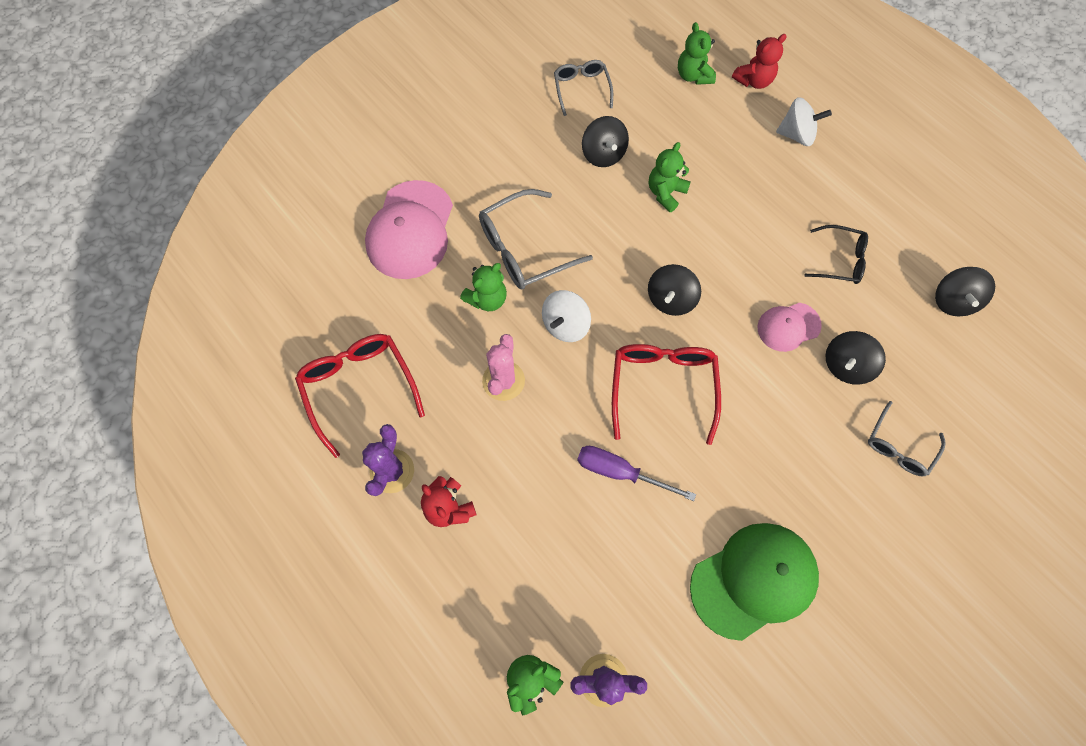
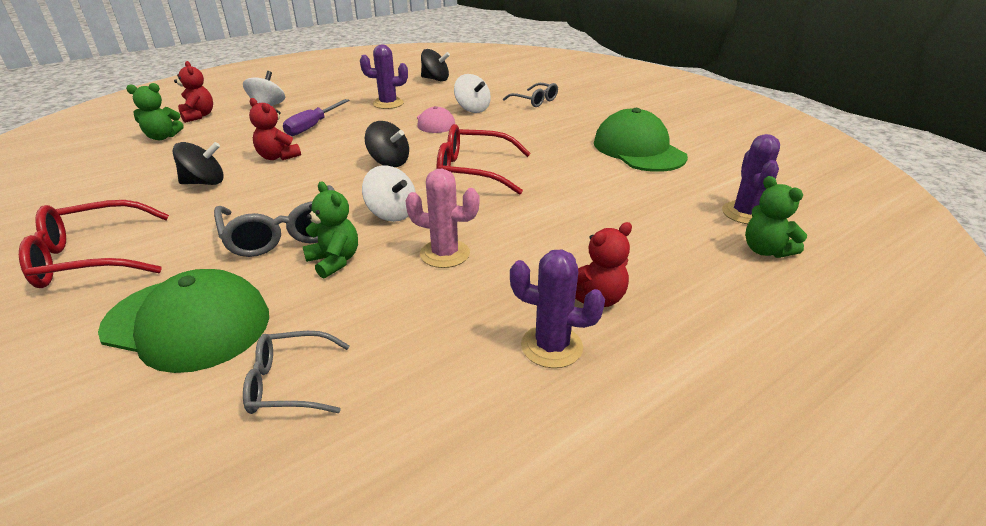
camera: 85 degrees left, 35 degrees down
(359, 387) = (421, 380): red glasses -> red glasses (92, 258)
(410, 230) = (187, 323): pink cap -> green cap
(581, 89) = (108, 189): grey glasses -> grey glasses (290, 383)
(620, 472) = (553, 194): purple screwdriver -> purple screwdriver (312, 126)
(665, 193) = (278, 157): green teddy bear -> red teddy bear
(839, 260) = (388, 103): black glasses -> purple cactus
(845, 365) = (472, 109): black spinning top -> white spinning top

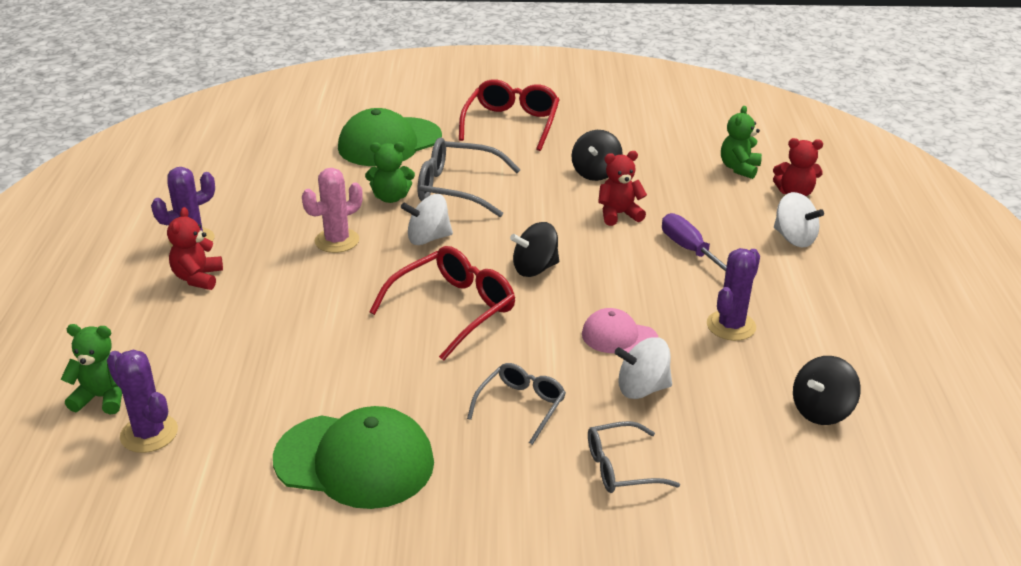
camera: 125 degrees right, 0 degrees up
(290, 383) = (293, 159): grey glasses -> grey glasses (521, 406)

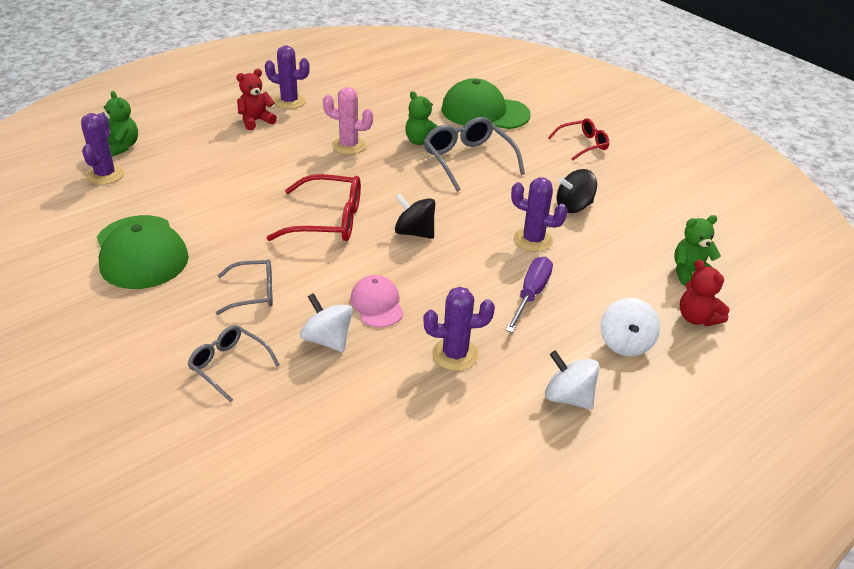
camera: 50 degrees right, 5 degrees up
(428, 238) = (394, 176): white spinning top -> white spinning top (568, 397)
(511, 124) = (582, 144): red glasses -> red glasses, size x0.62
(618, 214) = (533, 240): red teddy bear -> purple cactus
(821, 411) = (396, 448): black spinning top -> none

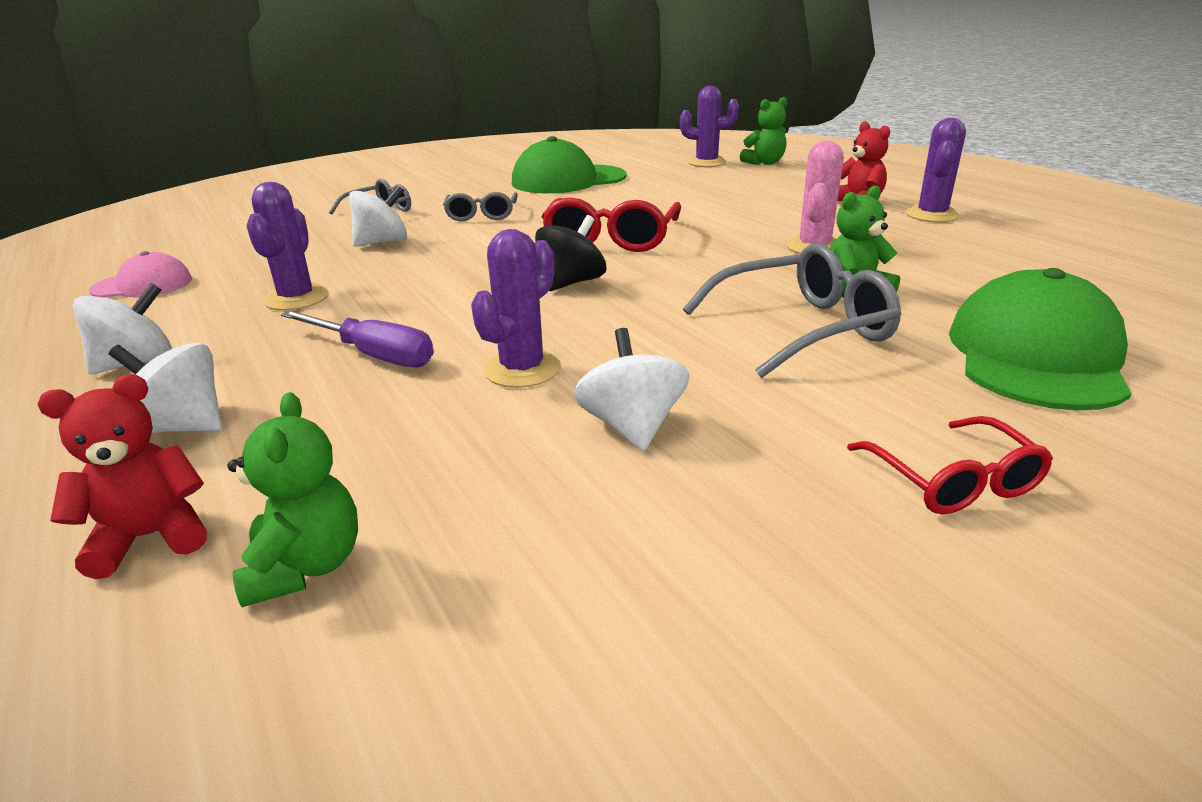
camera: 100 degrees right, 10 degrees down
(377, 304) = (425, 262): pink cap -> pink cap (143, 285)
(573, 206) = (632, 427): black spinning top -> white spinning top

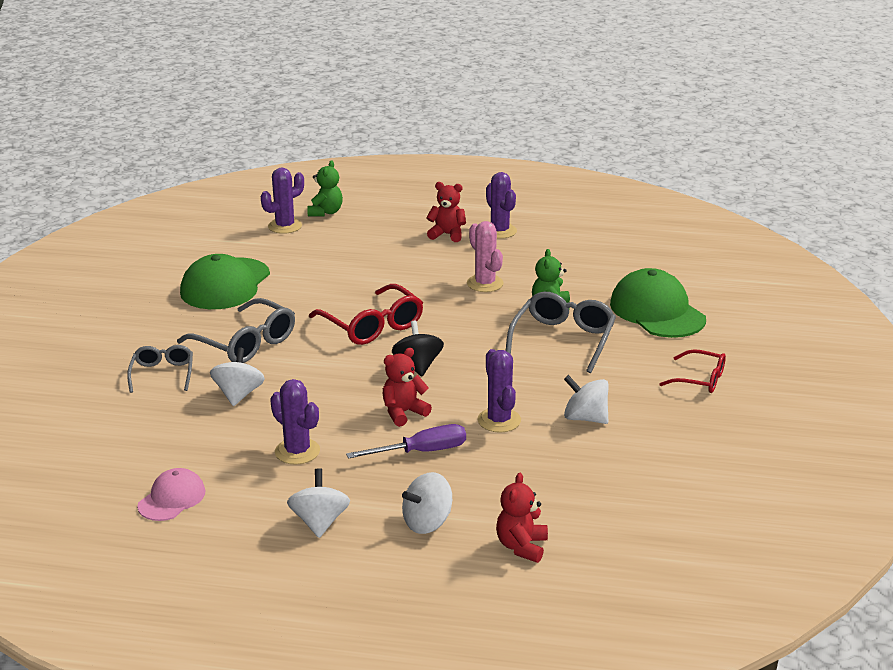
camera: 50 degrees left, 0 degrees up
(306, 566) = (586, 517): green teddy bear -> none
(454, 313) = (403, 413): none -> red teddy bear
(481, 215) = (245, 343): grey glasses -> grey glasses, size x1.62

